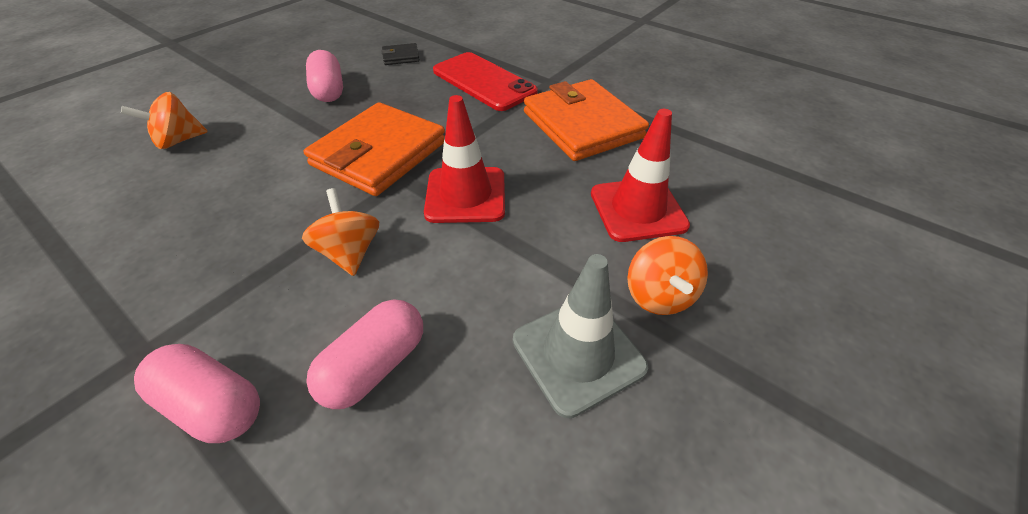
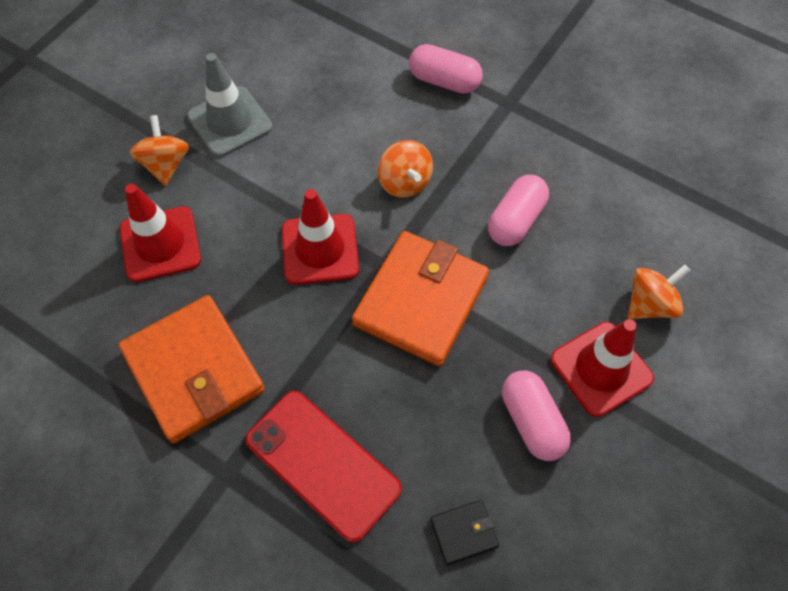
camera: 175 degrees right, 15 degrees up
(257, 110) = (601, 369): none -> red traffic cone
(375, 366) = (357, 106): pink capsule -> pink capsule (515, 220)

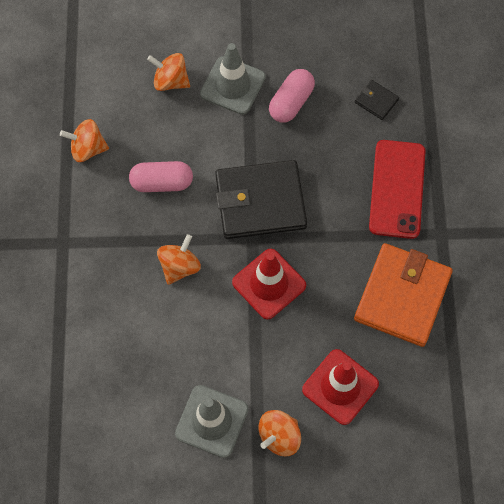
camera: 125 degrees left, 5 degrees up
(421, 301) = (260, 202): orange wallet -> black wallet
(444, 81) = (70, 297): pink capsule -> none
(601, 369) = (232, 85): red traffic cone -> grey traffic cone
(607, 176) = (87, 149): none -> orange spinning top

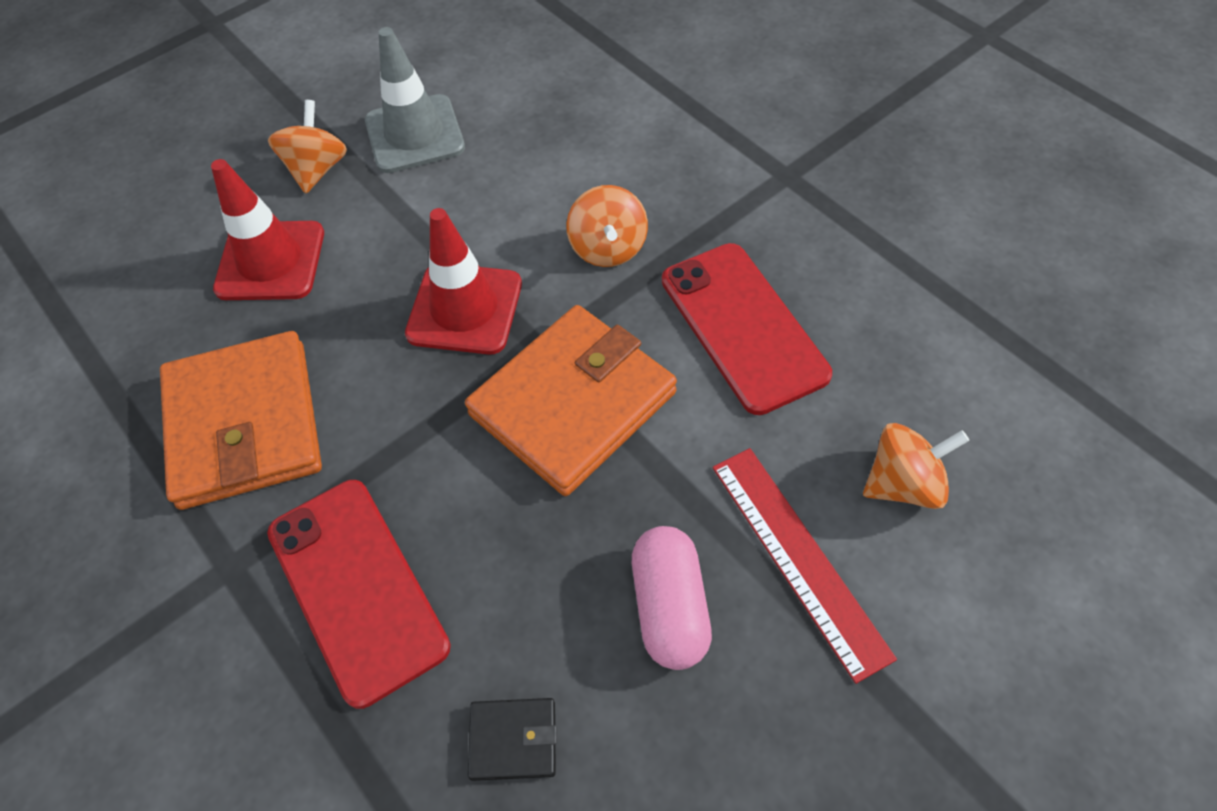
camera: 145 degrees right, 10 degrees down
(87, 149) = (896, 295): orange spinning top -> none
(162, 183) = (743, 326): pink capsule -> red phone
(232, 85) = (799, 558): grey traffic cone -> red ruler
(260, 202) = (573, 403): black wallet -> orange wallet

